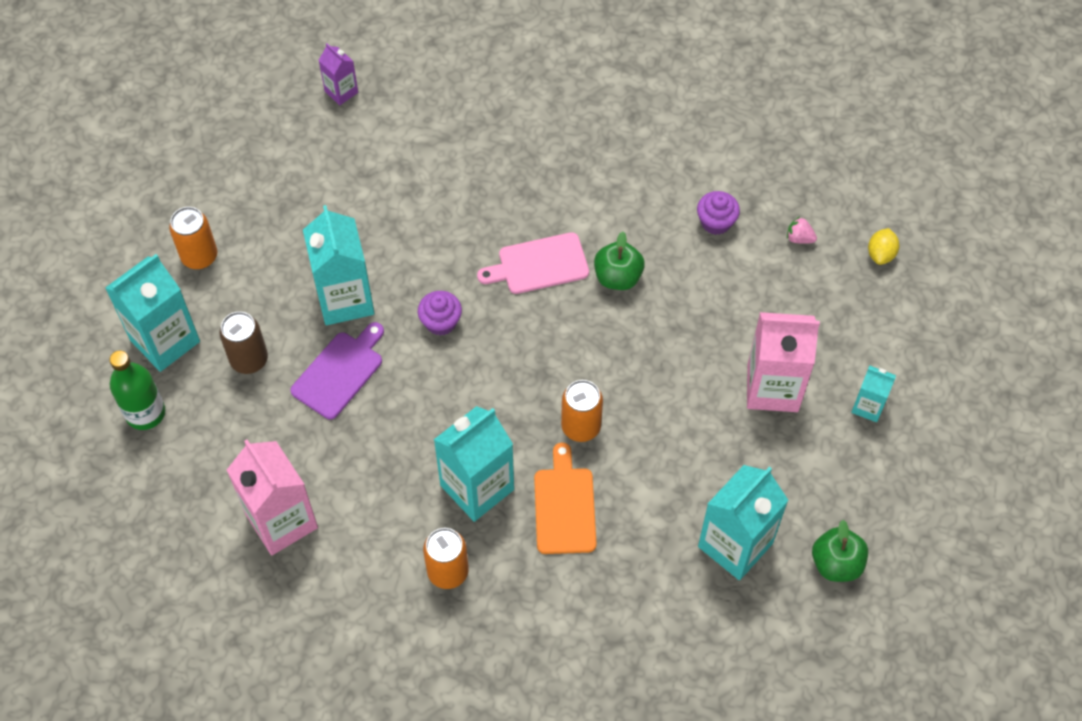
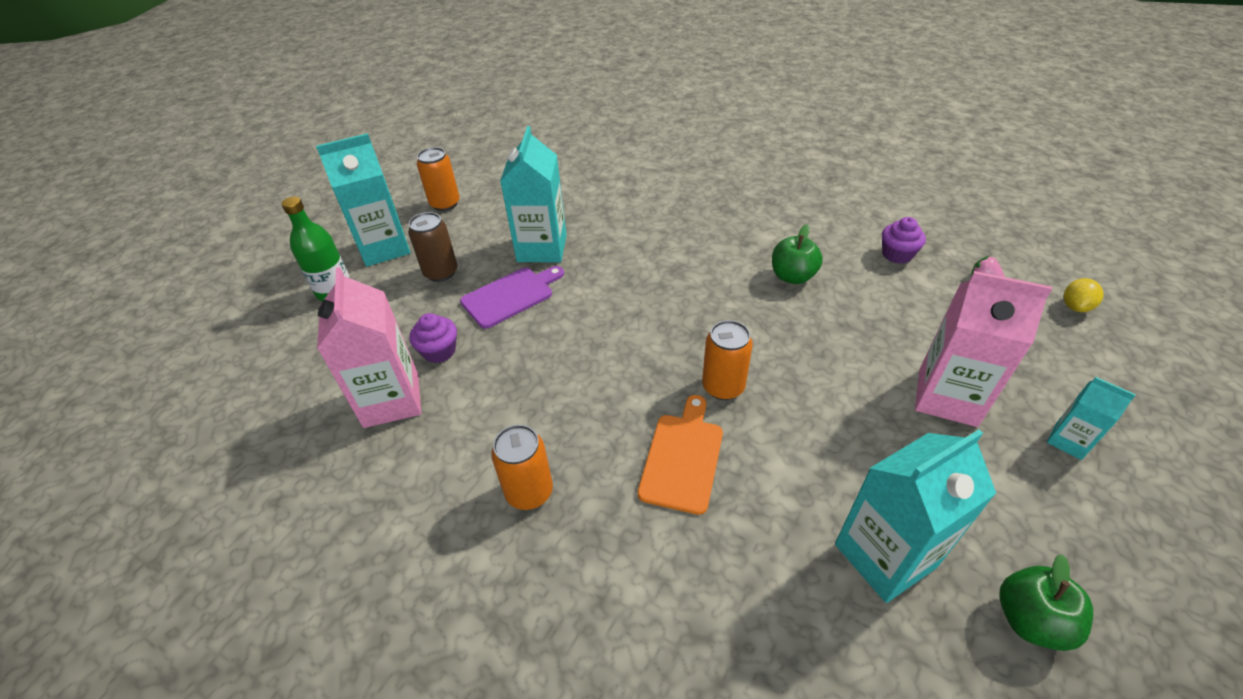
camera: 20 degrees right, 15 degrees down
(341, 92) = (601, 135): purple carton -> none
(441, 322) = (616, 278): purple cupcake -> purple cupcake (439, 351)
(477, 487) = (595, 417): turquoise carton -> none
(539, 264) = (720, 255): pink cutting board -> none

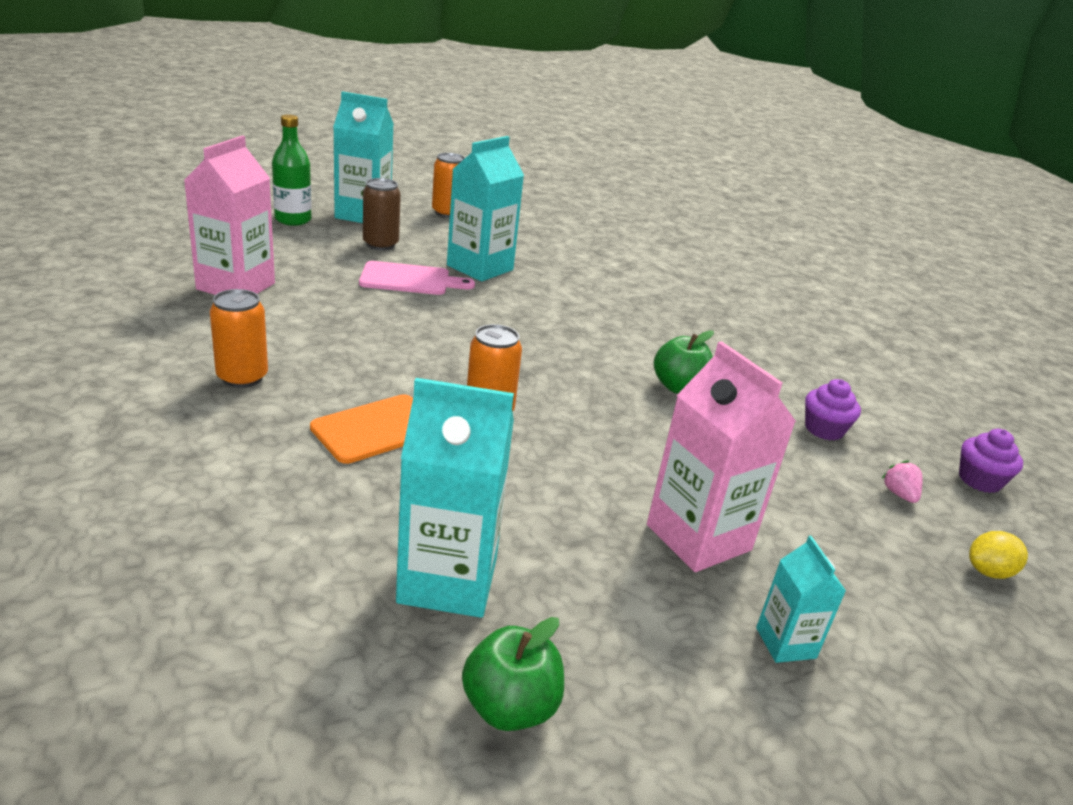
camera: 30 degrees right, 15 degrees down
(439, 351) = (308, 280): purple cupcake -> purple cupcake (979, 480)
(511, 296) = (409, 279): purple cutting board -> pink cutting board

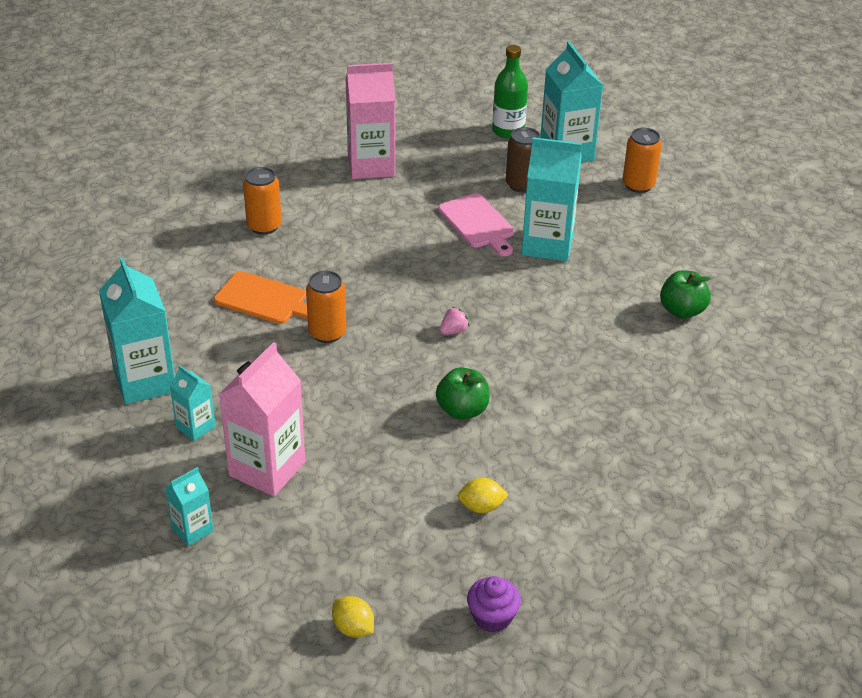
camera: 65 degrees right, 10 degrees up
(510, 707) = (71, 436): green apple -> green apple (682, 311)
(581, 567) = (195, 427): none -> turquoise carton
(824, 429) = (481, 507): purple cupcake -> yellow lemon
(899, 494) = (419, 566): pink strawberry -> pink strawberry (453, 331)

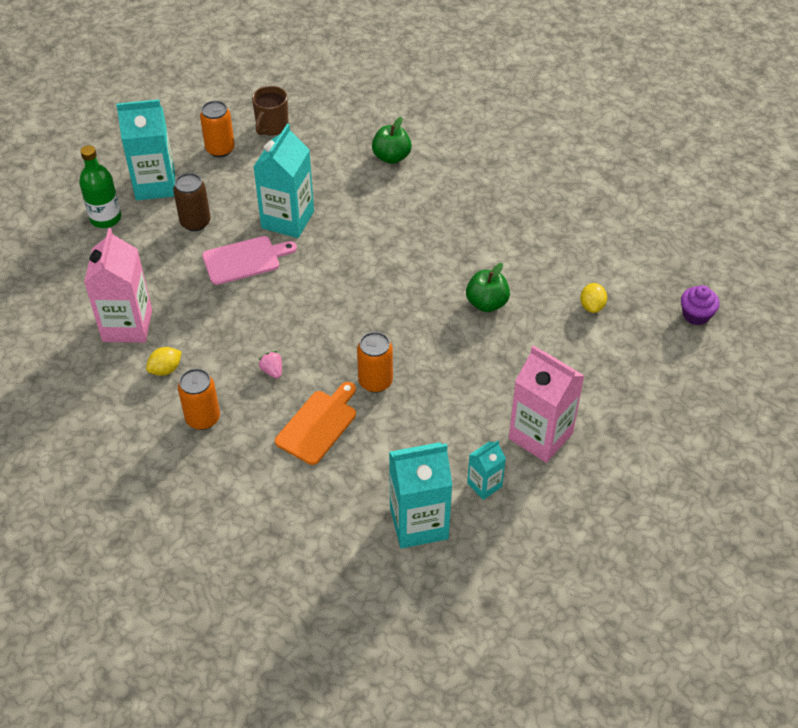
camera: 80 degrees left, 10 degrees up
(192, 530) = (606, 490): turquoise carton -> none
(353, 628) = (706, 394): yellow lemon -> yellow lemon (165, 369)
(453, 331) = (389, 296): pink strawberry -> pink strawberry (272, 371)
(692, 215) = (271, 126): none -> brown mug

